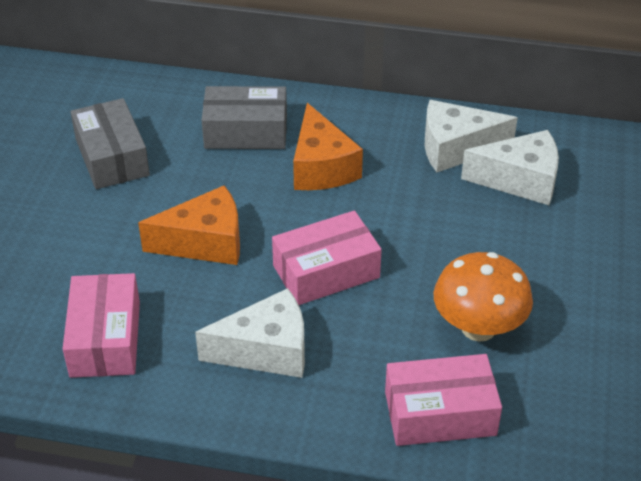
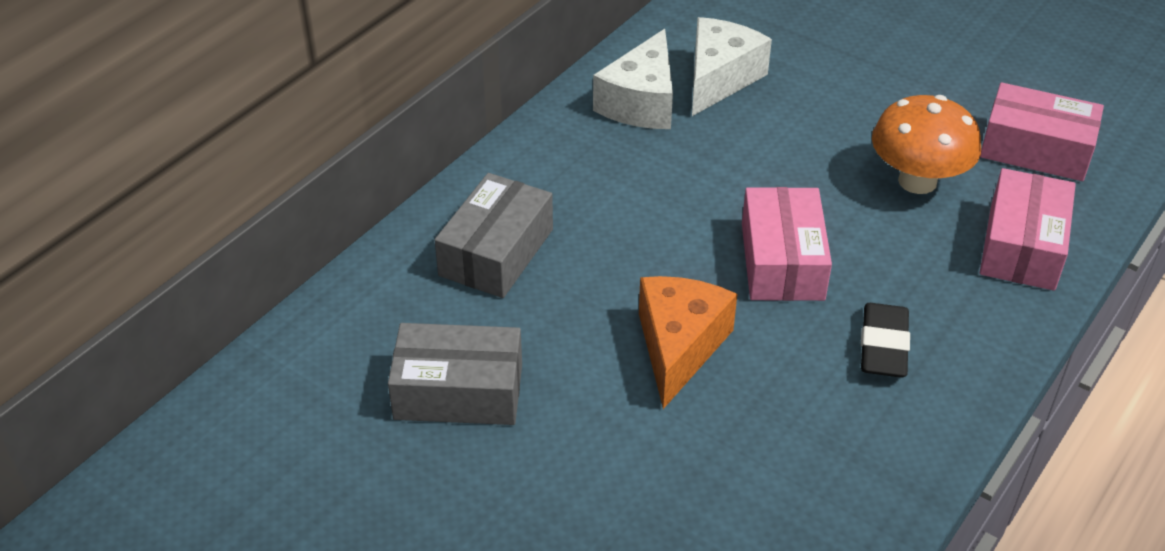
camera: 65 degrees left, 0 degrees up
(105, 339) = (802, 485): pink box -> pink box (1036, 149)
(266, 350) = (883, 346): white cheese -> black eraser
(321, 167) = (605, 210): orange cheese -> none

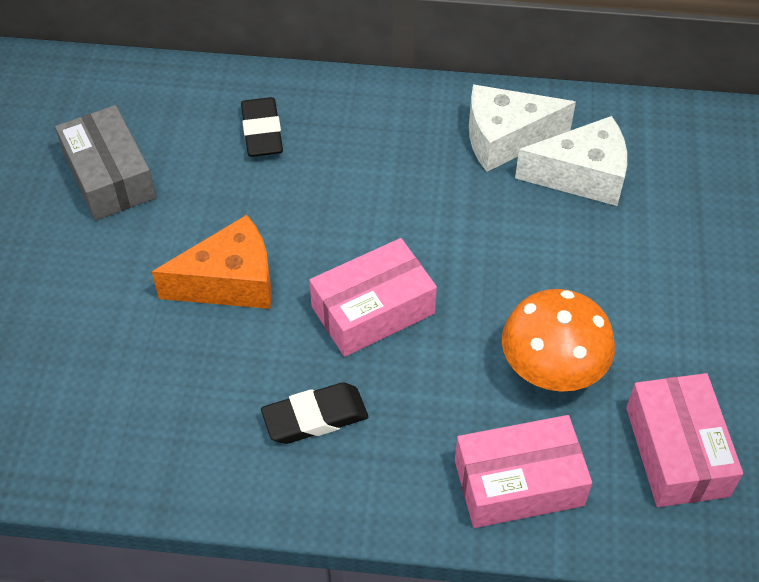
camera: 60 degrees right, 10 degrees up
(496, 252) = (262, 132): grey box -> black eraser

